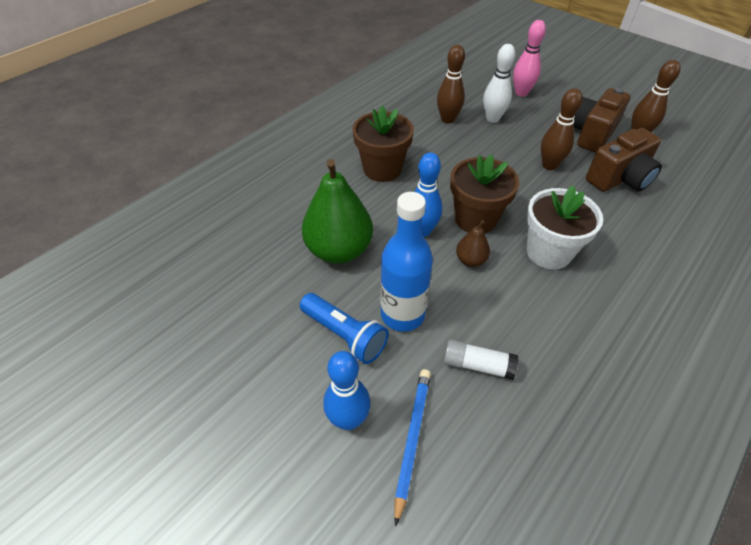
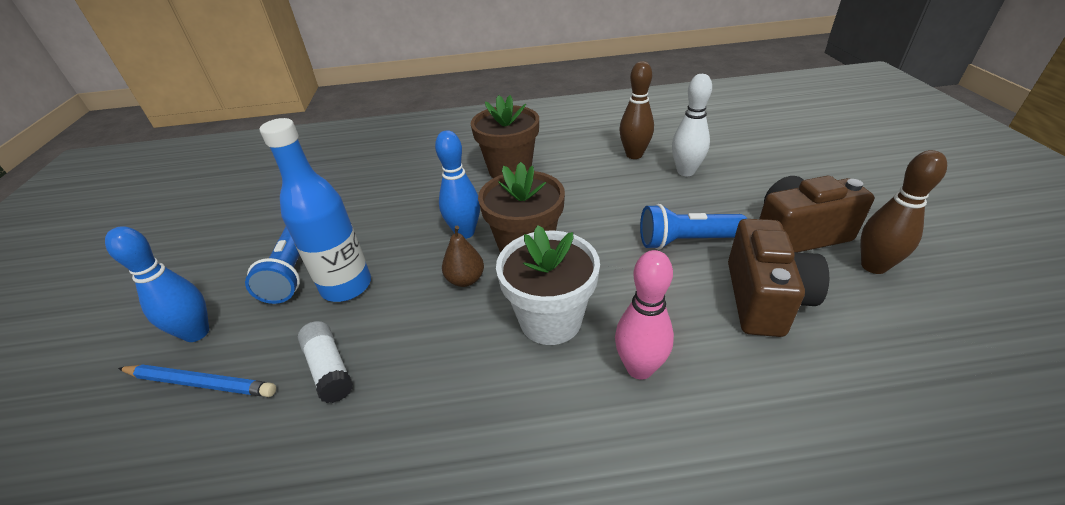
camera: 45 degrees right, 10 degrees down
(339, 250) = (383, 212): green pear -> none
(412, 439) = (201, 383): blue pencil -> blue pencil turned 45 degrees clockwise
(521, 93) = (760, 161): pink bowling pin -> pink bowling pin (639, 368)
(549, 165) = (686, 241): brown bowling pin -> blue flashlight
(619, 179) = (764, 299): brown camera -> brown camera turned 90 degrees counterclockwise

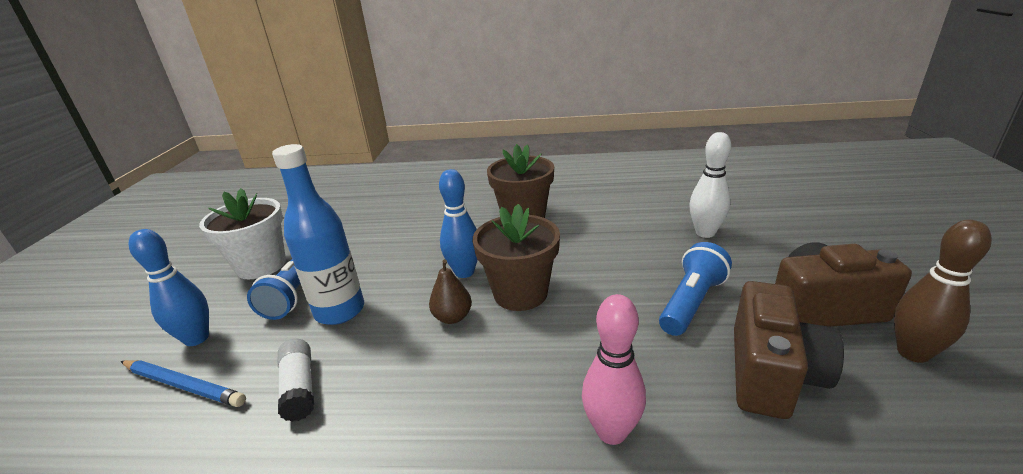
camera: 10 degrees right, 10 degrees down
(550, 320) = (527, 368): white flower pot -> white flower pot (261, 265)
(634, 155) = (653, 212): brown bowling pin -> none
(686, 241) = (691, 302): blue flashlight -> blue flashlight turned 120 degrees clockwise

